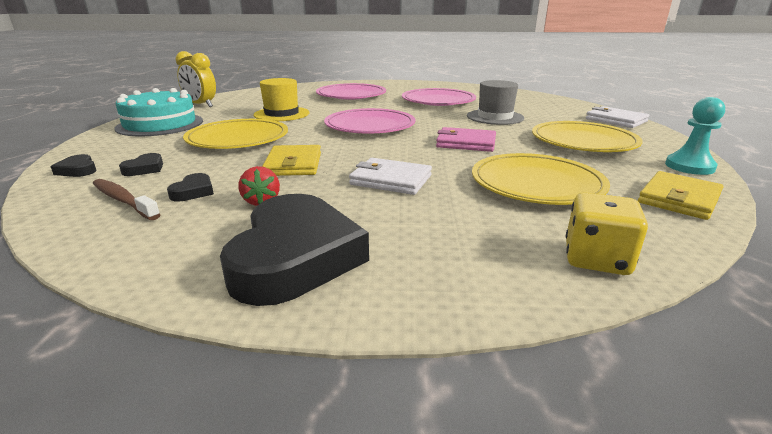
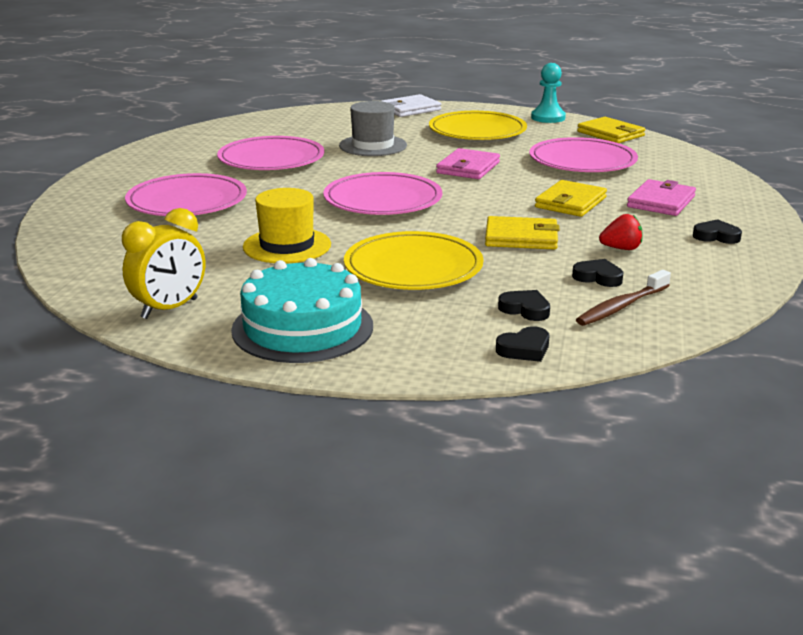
camera: 80 degrees left, 0 degrees up
(295, 257) = (716, 236): black heart -> black heart, size x0.41
(391, 180) = (570, 202): white wallet -> yellow wallet
(416, 225) = (661, 202): none -> pink wallet
(536, 184) = (582, 161): yellow plate -> pink plate
(596, 259) = (699, 167): yellow dice -> none

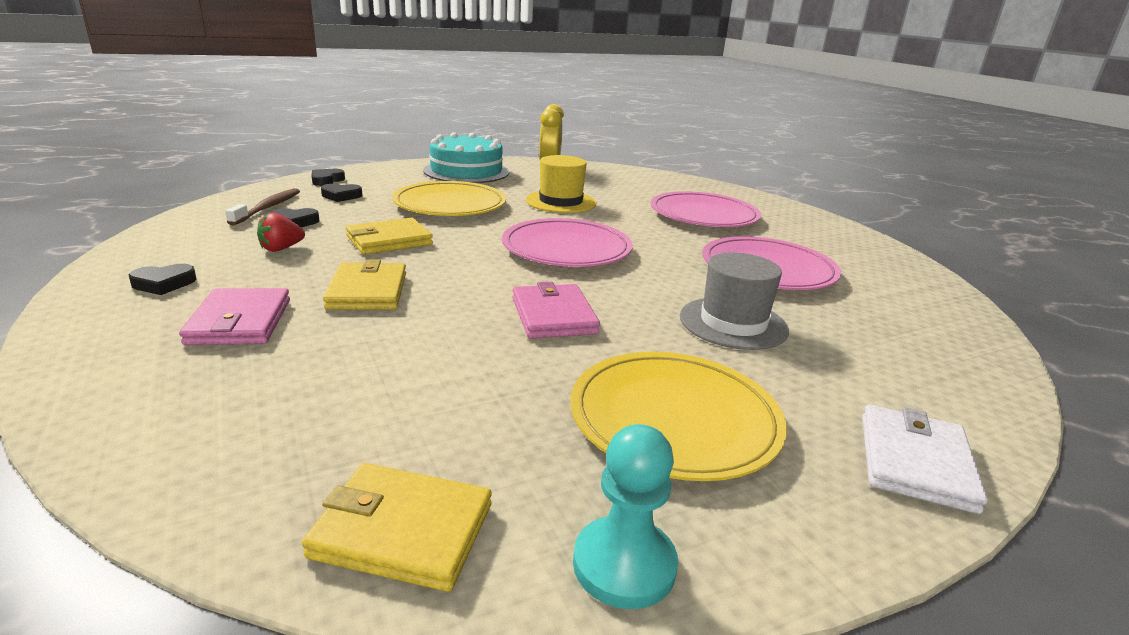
camera: 140 degrees right, 0 degrees up
(582, 161) = (404, 383): pink plate -> none

